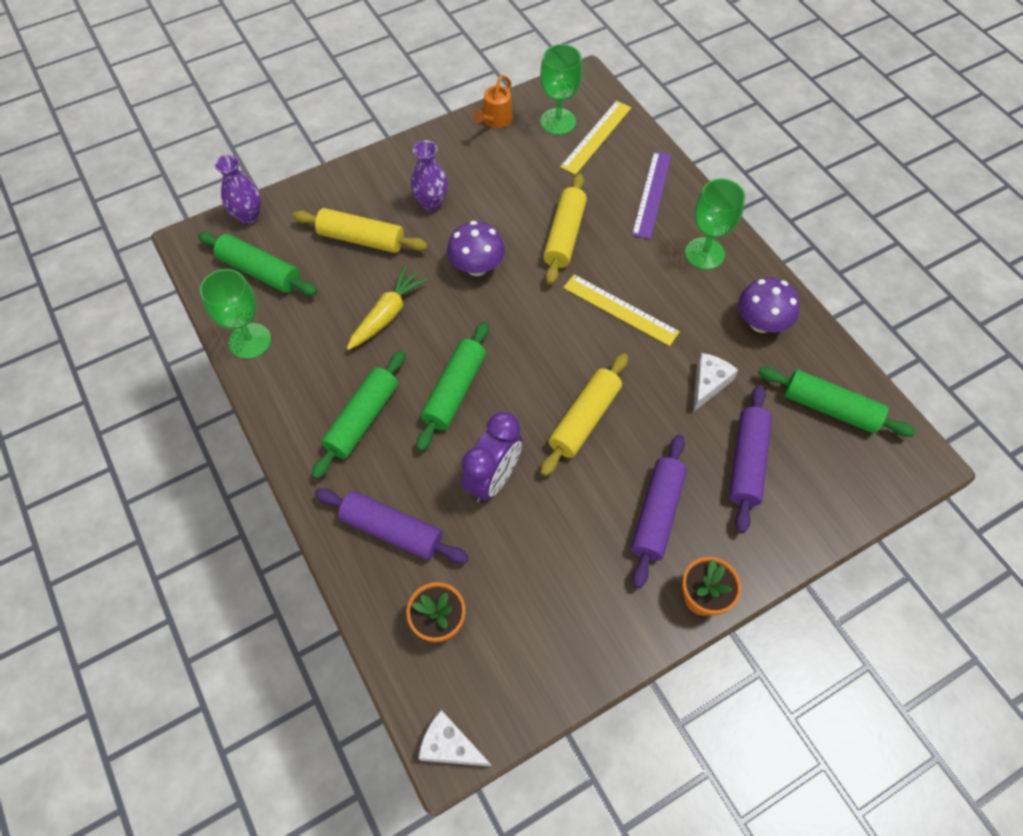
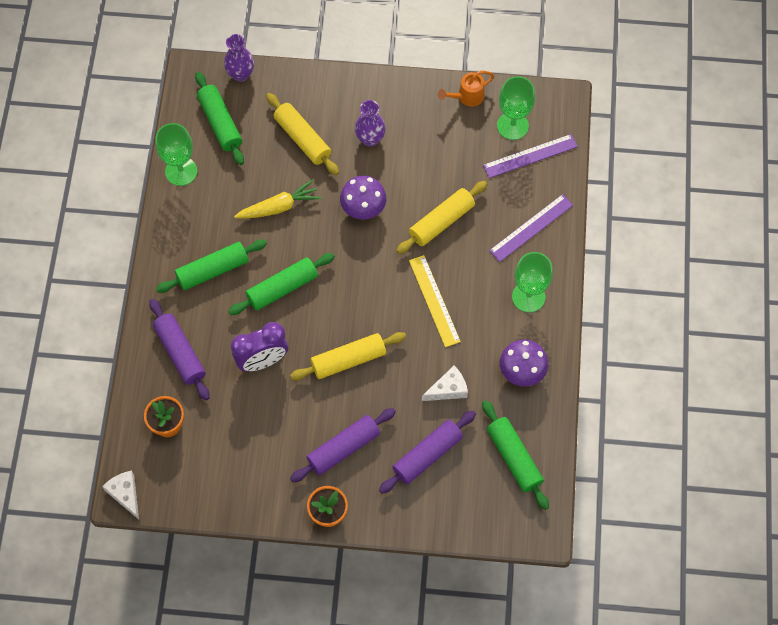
camera: 35 degrees right, 5 degrees up
(596, 137) = (530, 156): yellow ruler -> purple ruler

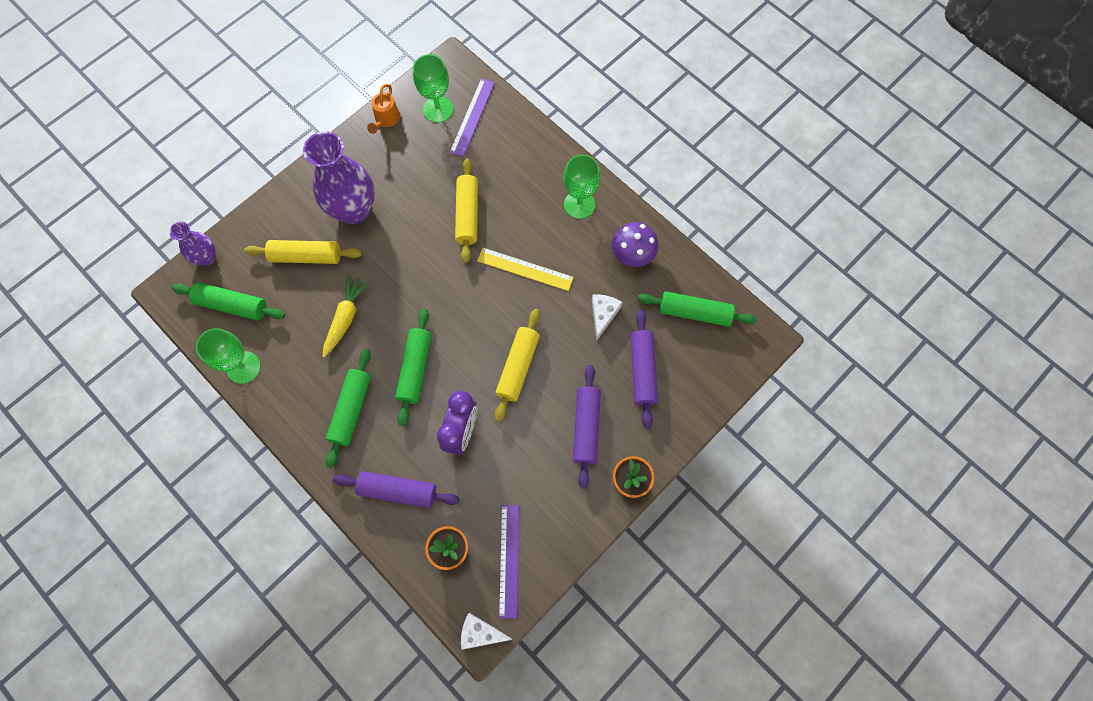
camera: 50 degrees left, 5 degrees up
(363, 208) = (405, 259): purple mushroom -> none
(370, 139) = (354, 210): purple vase -> purple vase, size x1.88
(531, 227) = (528, 160): purple ruler -> purple ruler (509, 560)

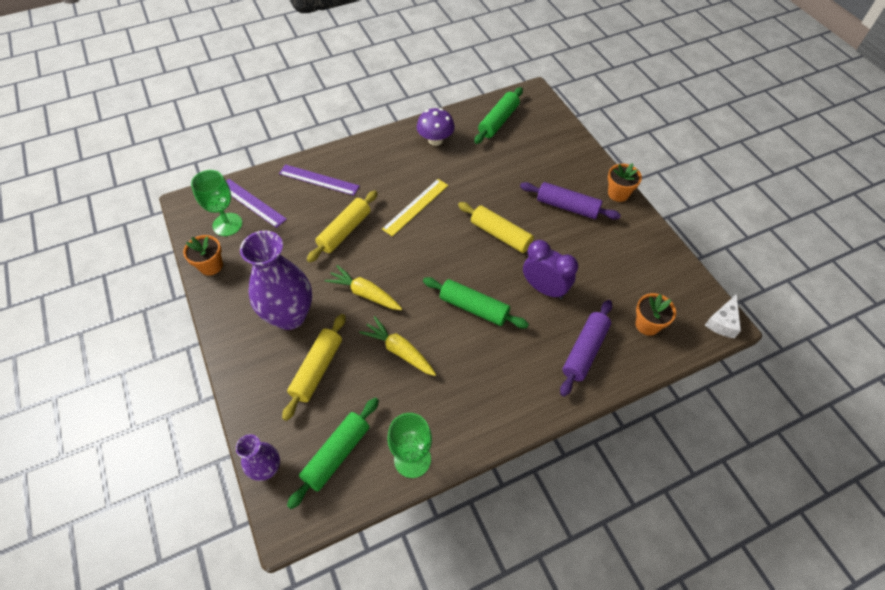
camera: 70 degrees left, 15 degrees down
(351, 410) = (495, 369): green rolling pin -> none
(386, 120) = (211, 266): orange watering can -> orange flower pot
(399, 263) = (365, 293): none -> yellow carrot
(467, 215) = (344, 231): yellow rolling pin -> yellow rolling pin turned 75 degrees counterclockwise
(509, 560) = (665, 286): purple ruler -> purple ruler (319, 180)
(579, 204) = (376, 158): green goblet -> none
(603, 315) = (478, 171): white cheese -> none
(642, 371) = (533, 162): purple rolling pin -> none

